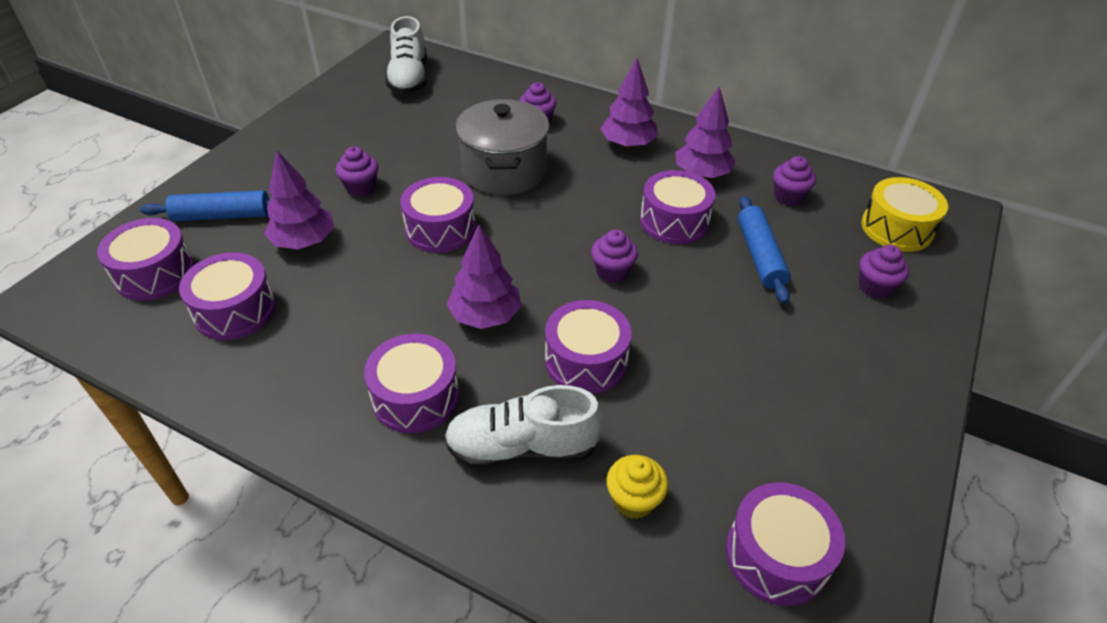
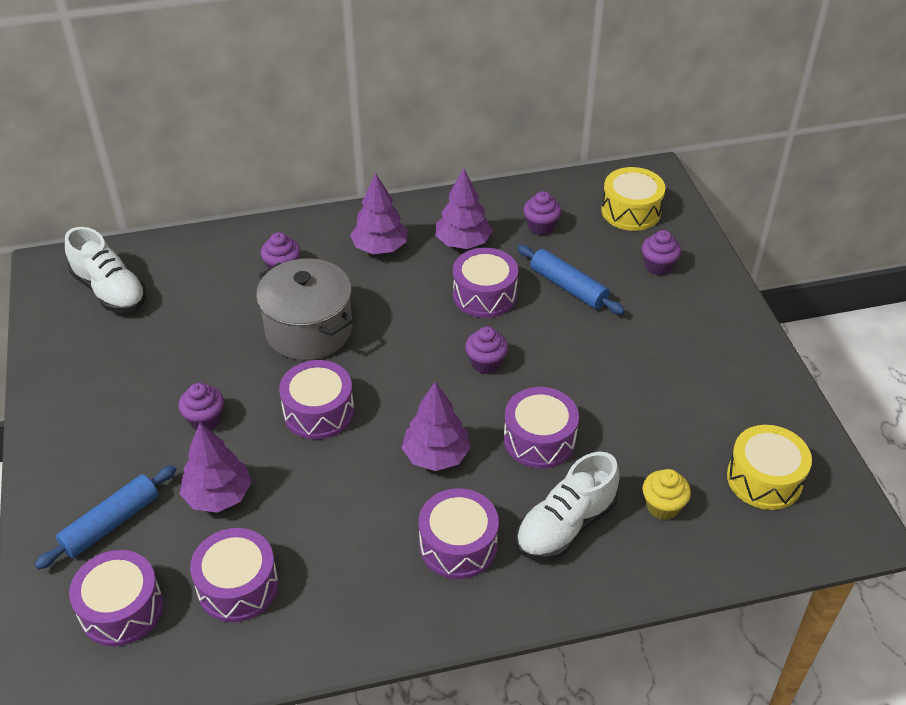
camera: 40 degrees left, 0 degrees up
(776, 555) = (764, 479): purple drum -> yellow drum

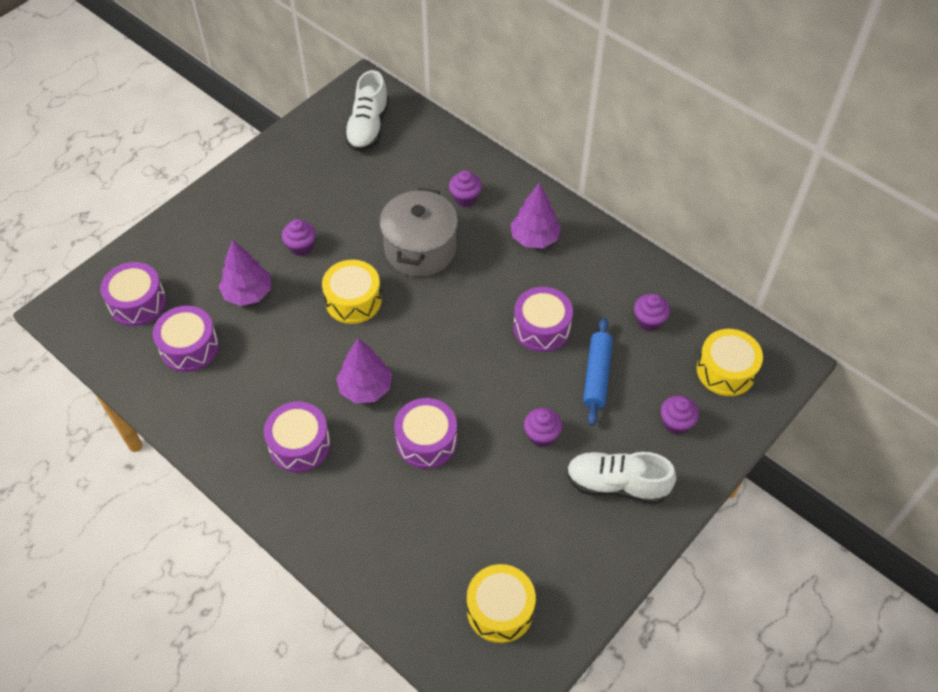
camera: 55 degrees right, 10 degrees up
(111, 523) = (191, 256): blue rolling pin -> none
(318, 412) = (353, 300): purple drum -> yellow drum
(463, 243) = (585, 283): purple tree -> none
(485, 363) = (473, 368): purple cupcake -> purple cupcake (541, 435)
(565, 525) = (360, 499): white shoe -> white shoe (617, 484)
(662, 506) = (422, 552): yellow cupcake -> none

